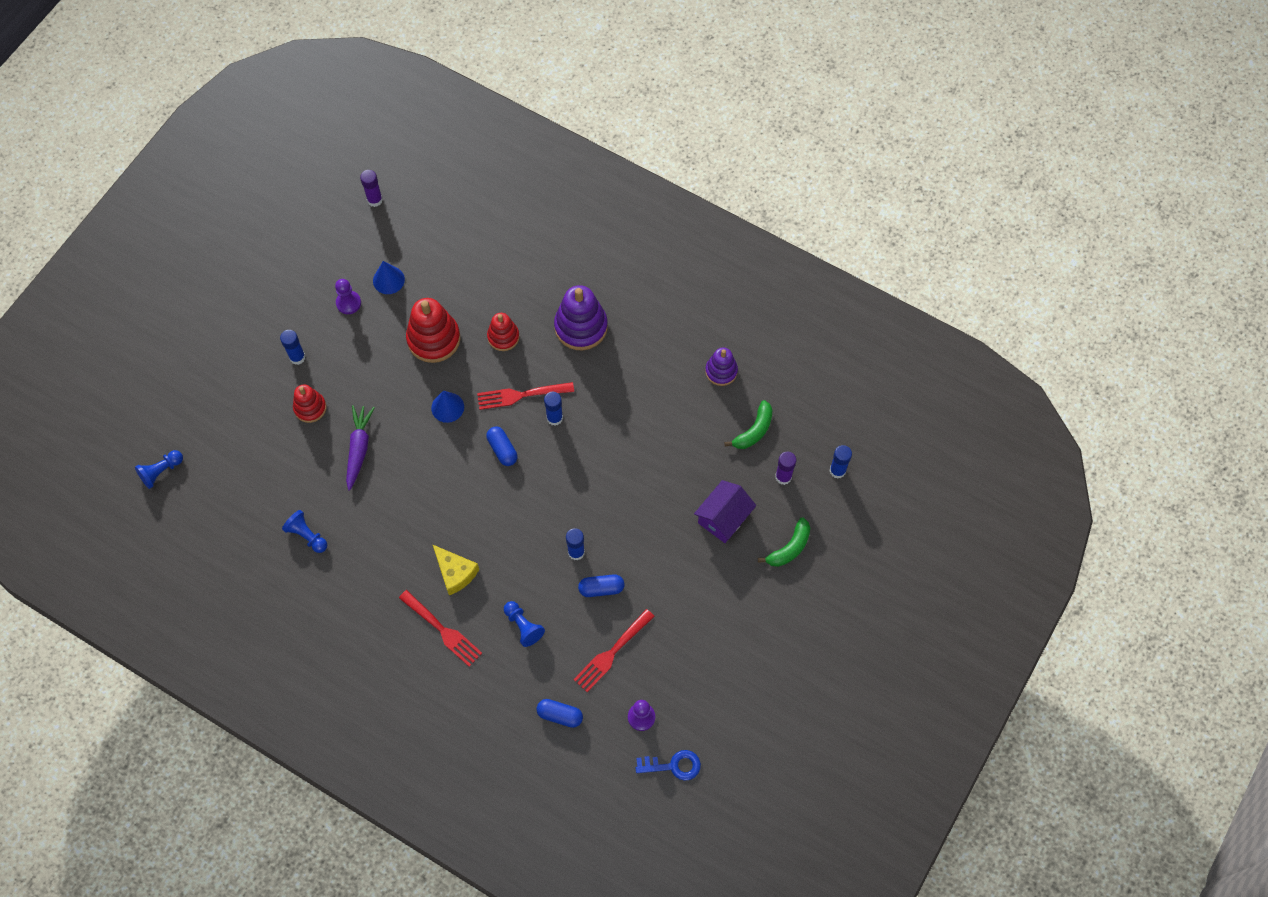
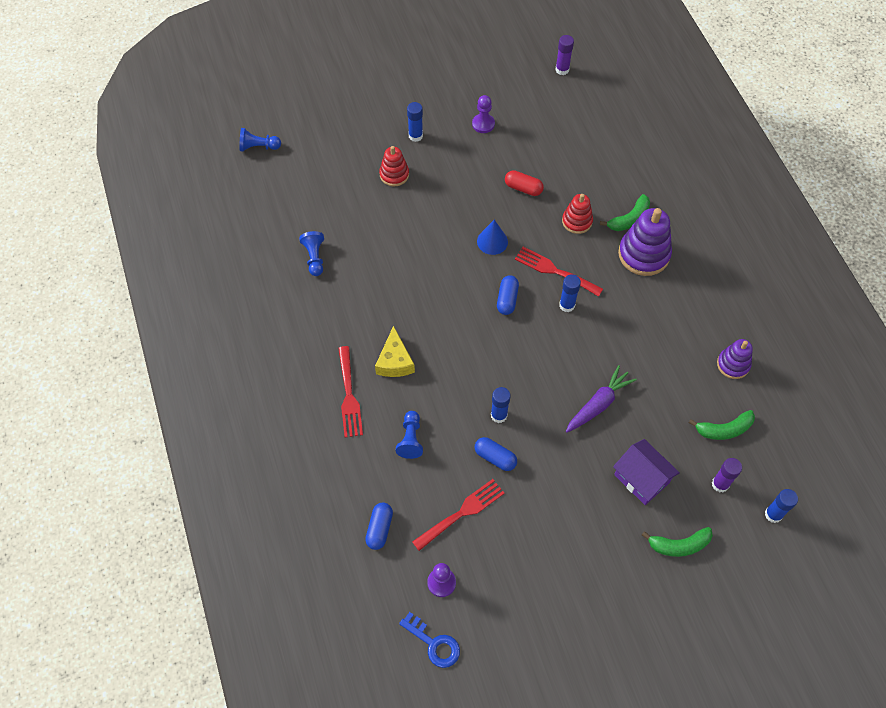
camera: 40 degrees right, 5 degrees down
(359, 449) = (403, 225): purple carrot -> purple carrot (598, 404)
(388, 280) = (525, 127): blue cone -> none
(434, 339) = (523, 188): red stacking toy -> red capsule
(544, 303) = (629, 219): none -> green banana
(560, 715) = (379, 529): blue capsule -> blue capsule turned 45 degrees clockwise
(612, 652) = (461, 513): red fork -> red fork turned 150 degrees clockwise
(723, 518) = (641, 479): purple house -> purple house turned 60 degrees clockwise

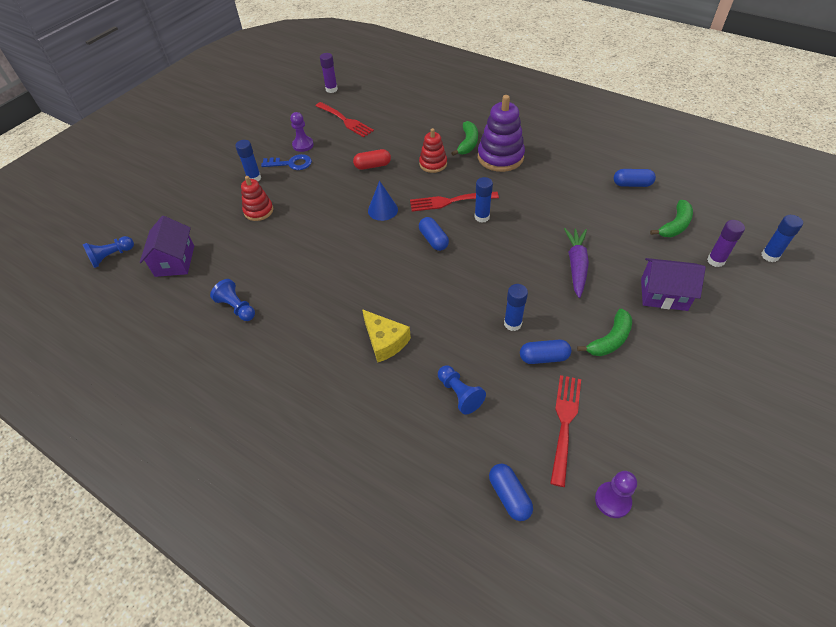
camera: 35 degrees left, 10 degrees down
(299, 182) = (174, 261): none -> purple house
(349, 395) = (368, 397): red fork -> red fork (345, 120)
(434, 643) = (667, 567): blue key -> blue key (291, 163)
(679, 545) = (743, 321): green banana -> green banana (610, 340)
(733, 364) = (632, 184): purple stacking toy -> blue capsule

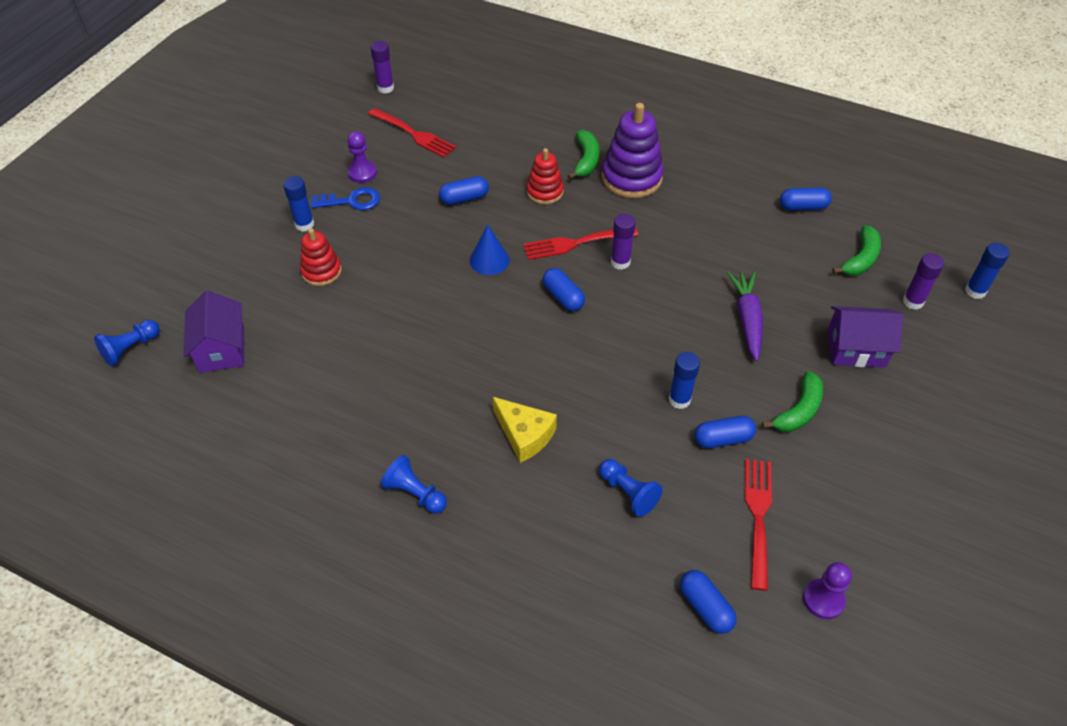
camera: 10 degrees left, 0 degrees up
(237, 307) = (322, 406): blue pawn -> blue pawn (415, 493)
(372, 166) = (464, 198): red capsule -> blue capsule
(482, 217) = (620, 262): blue glue stick -> purple glue stick

